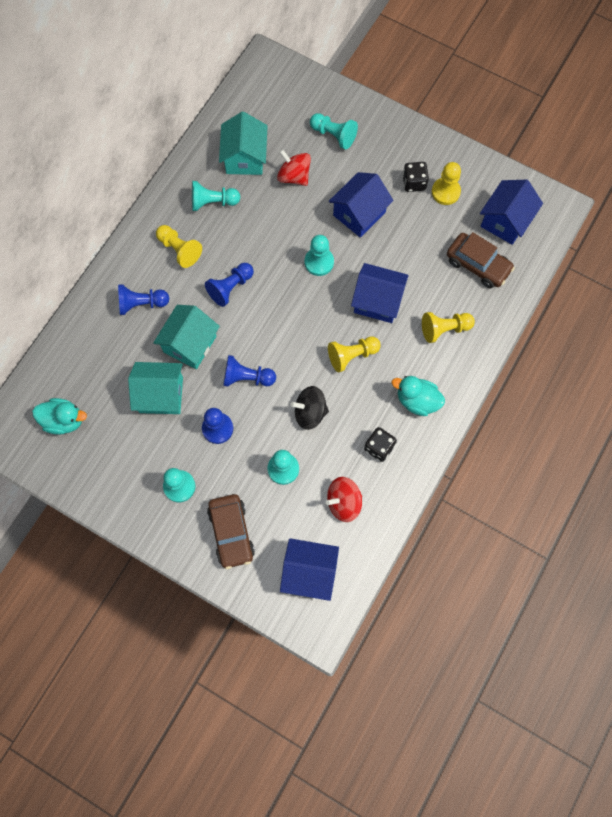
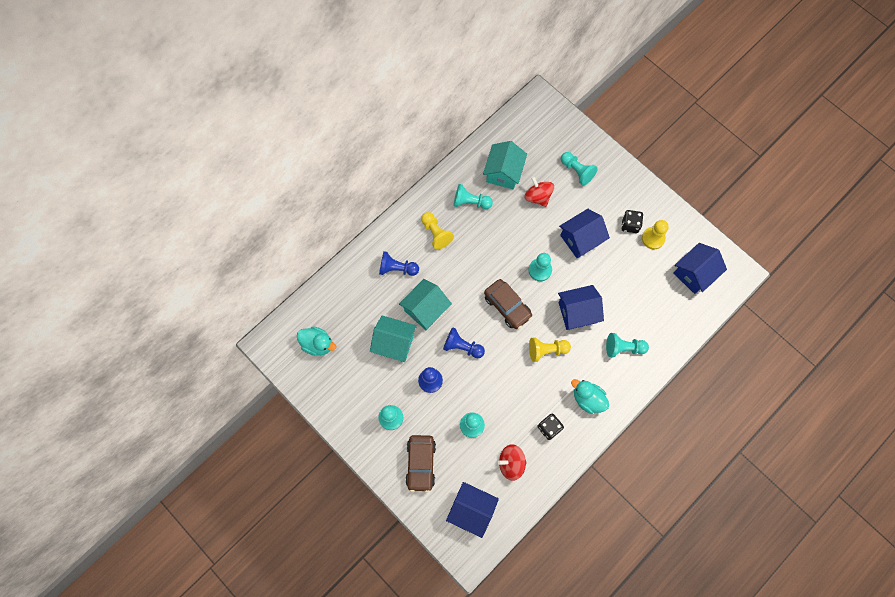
camera: 15 degrees right, 0 degrees up
(230, 288) = (467, 273): blue pawn -> none
(310, 412) = (503, 386): black spinning top -> none
(377, 301) = (577, 312): blue house -> blue house turned 45 degrees counterclockwise
(444, 329) = (623, 348): yellow pawn -> turquoise pawn
(478, 265) = (663, 303): brown car -> brown car (507, 306)

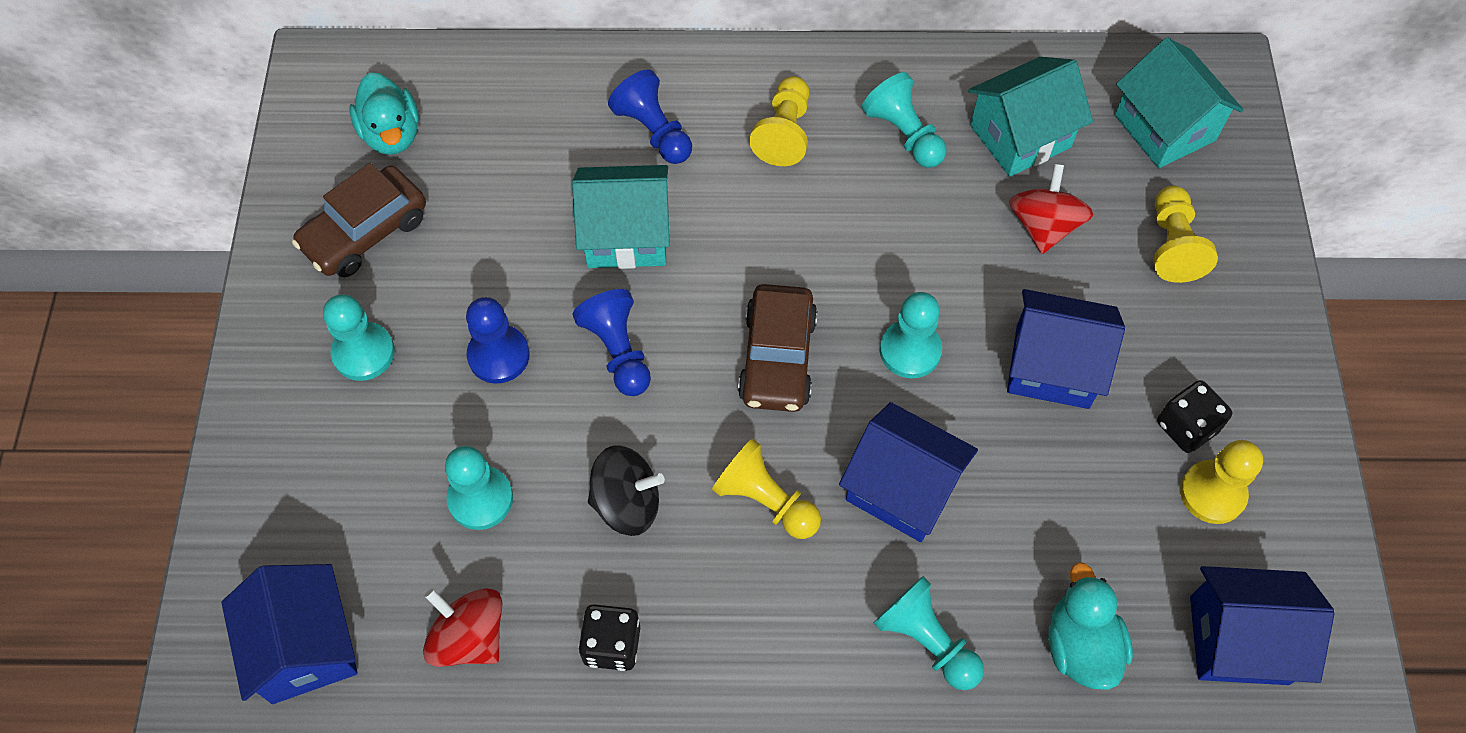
camera: 45 degrees right, 10 degrees down
(394, 343) = (511, 241): turquoise house -> turquoise house (1164, 128)
(421, 464) = (319, 477): brown car -> brown car (365, 232)
(512, 387) = (627, 503): none -> black spinning top
(577, 171) = (1172, 245): turquoise pawn -> yellow pawn
(587, 399) = (747, 666): turquoise duck -> turquoise duck (1080, 646)

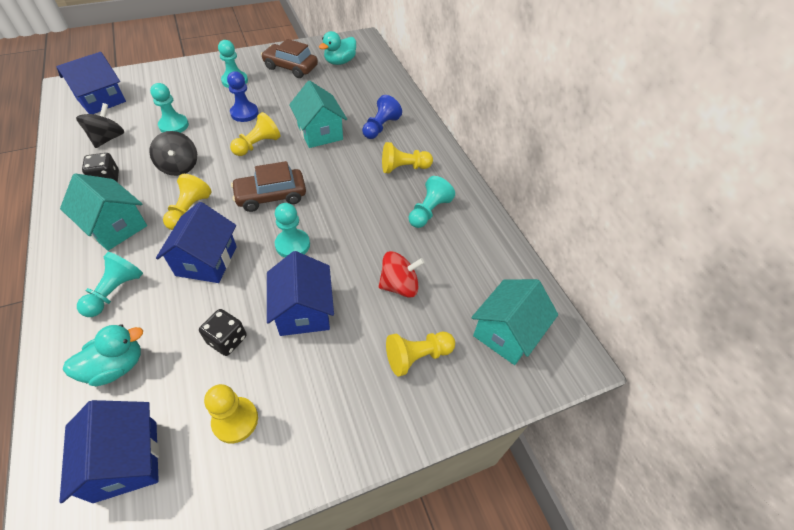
camera: 65 degrees right, 10 degrees down
(469, 637) = (108, 138): red spinning top -> black spinning top
(618, 351) = (257, 145): blue pawn -> yellow pawn
(1020, 136) = (456, 261): turquoise house -> turquoise house (115, 227)
(1186, 427) = (282, 394): black dice -> black dice (227, 340)

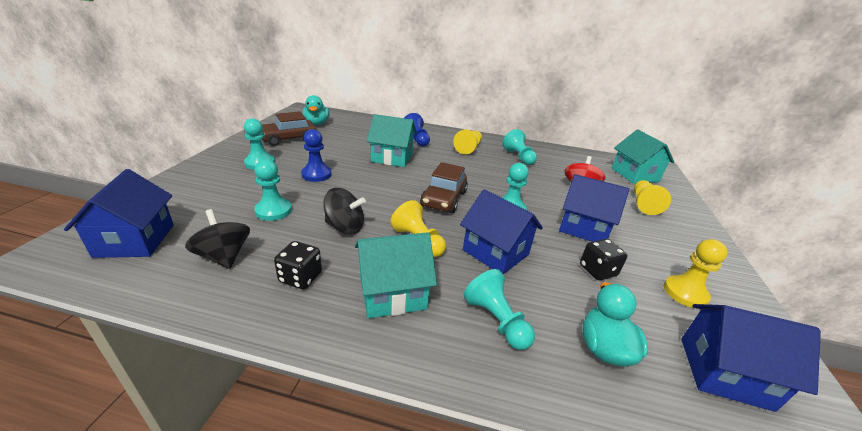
camera: 55 degrees left, 20 degrees down
(257, 145) = (370, 183): yellow pawn -> none

